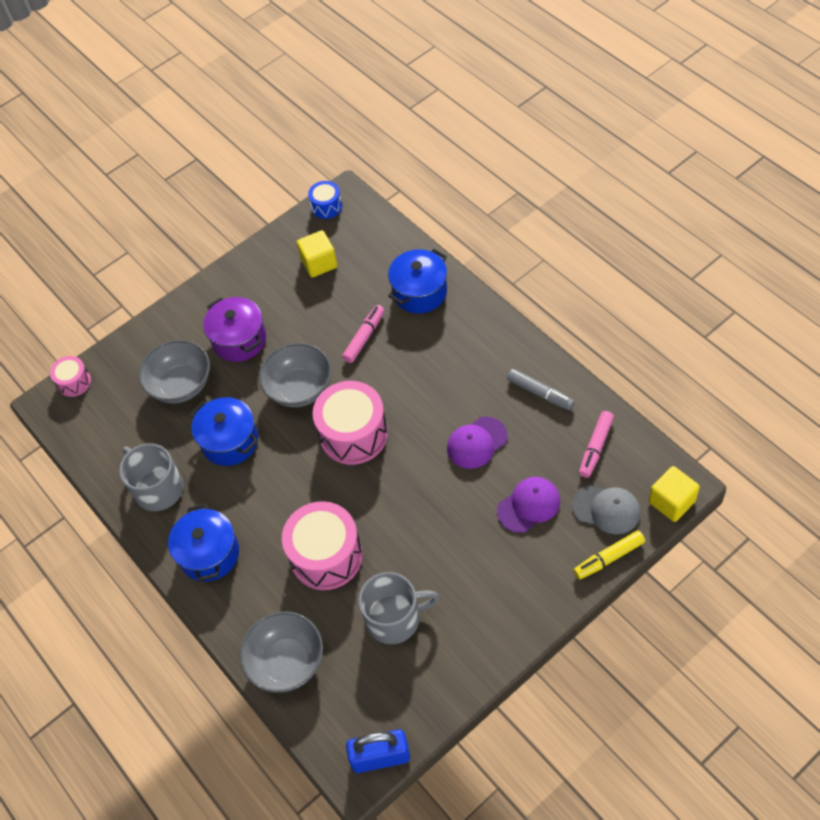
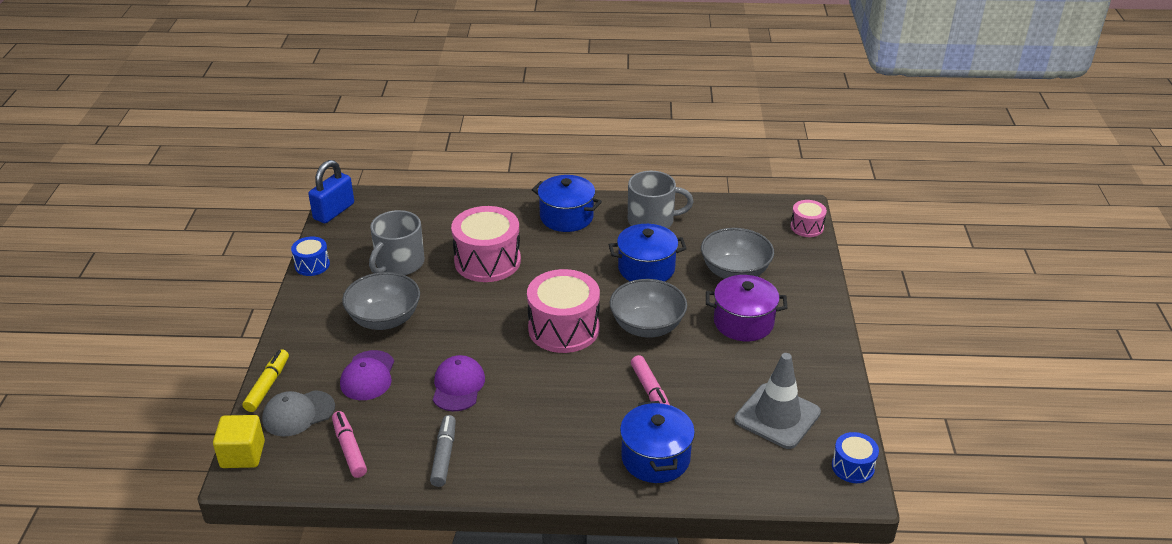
camera: 125 degrees right, 20 degrees down
(287, 662) = (445, 209): grey bowl -> grey bowl (384, 319)
(319, 263) = (777, 416): yellow cube -> grey traffic cone
(465, 685) = (312, 265): none -> blue drum
(540, 393) = (444, 456): grey marker -> grey marker turned 105 degrees clockwise

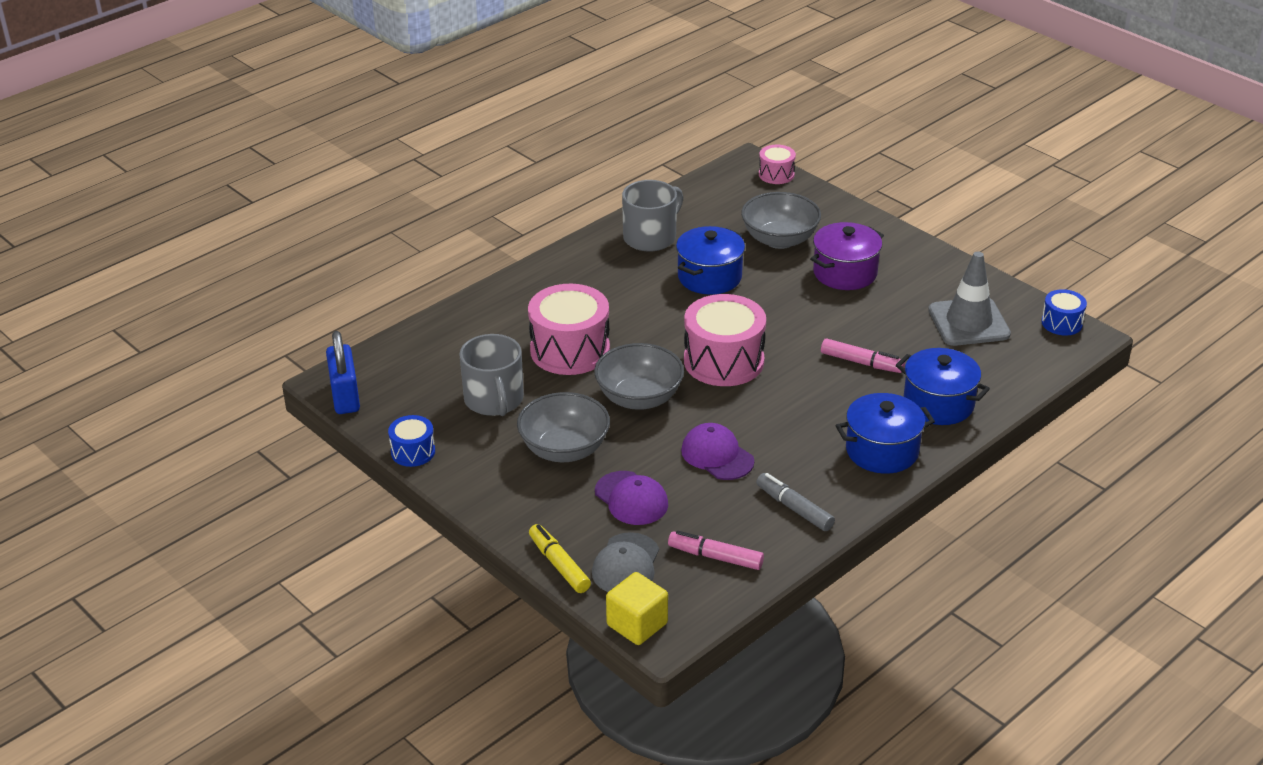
camera: 45 degrees left, 0 degrees up
(566, 217) = (574, 275): blue pot -> blue pot (882, 451)
(647, 326) = (782, 319): grey bowl -> grey bowl (639, 398)

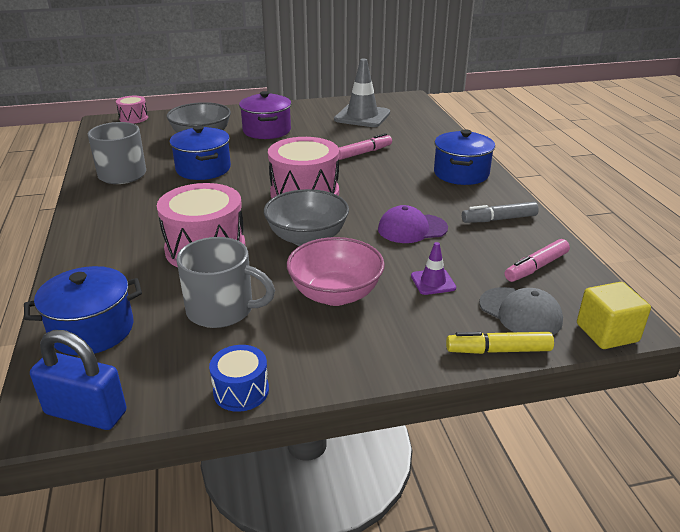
camera: 60 degrees left, 5 degrees down
(564, 449) = (335, 294): grey bowl -> pink bowl
(631, 498) = (433, 282): purple cap -> purple traffic cone
(938, 404) = (430, 145): blue pot -> blue pot (92, 330)
(1061, 323) = (392, 98): blue drum -> none

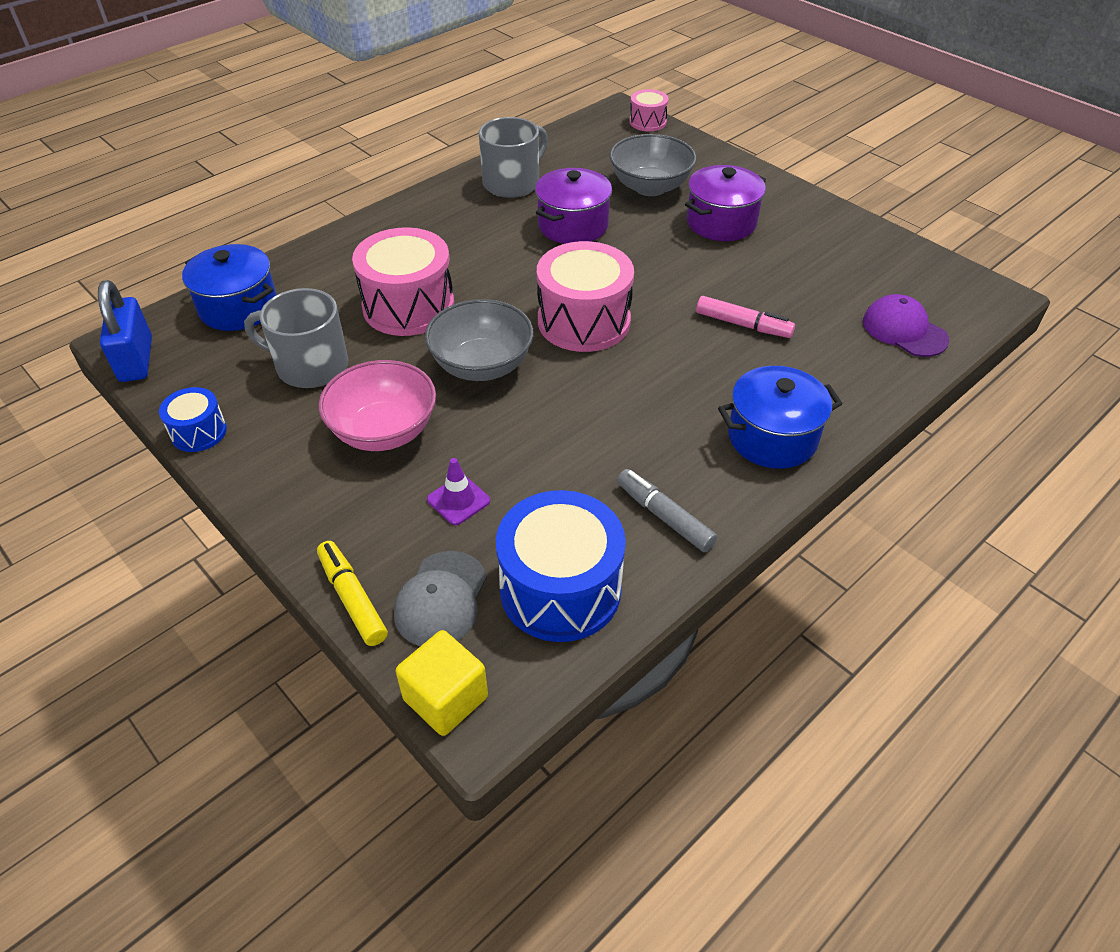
camera: 60 degrees right, 15 degrees up
(203, 169) = (573, 225): blue pot -> purple pot
(222, 309) = (310, 366): grey mug -> grey mug turned 120 degrees clockwise
(362, 116) = (862, 279): grey traffic cone -> none
(412, 229) = (570, 441): purple cap -> purple cap (904, 330)
(536, 267) = (560, 589): pink marker -> blue drum

